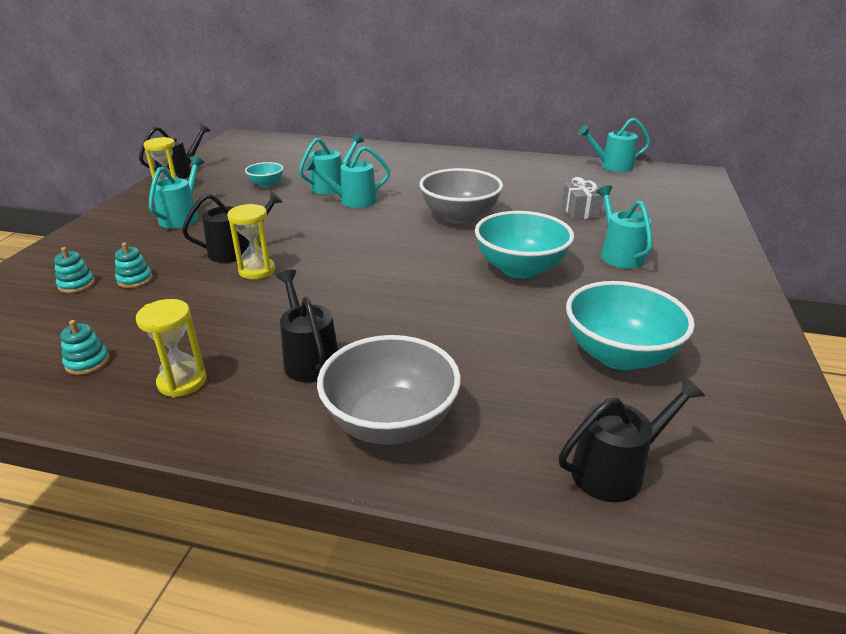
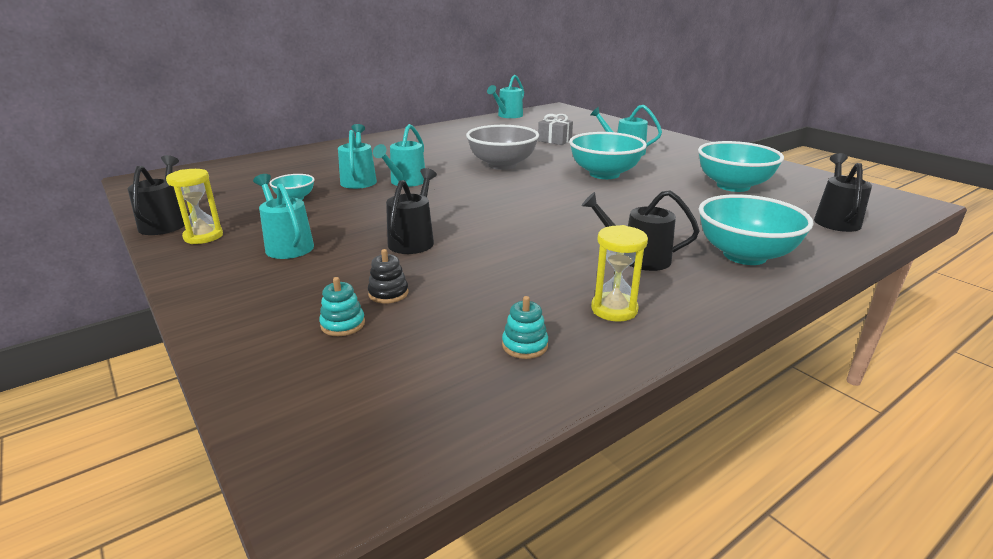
camera: 50 degrees left, 5 degrees down
(135, 280) = (388, 293): turquoise stacking toy -> black stacking toy
(257, 270) = (467, 242): yellow hourglass -> none
(390, 423) = (744, 255): grey bowl -> turquoise bowl

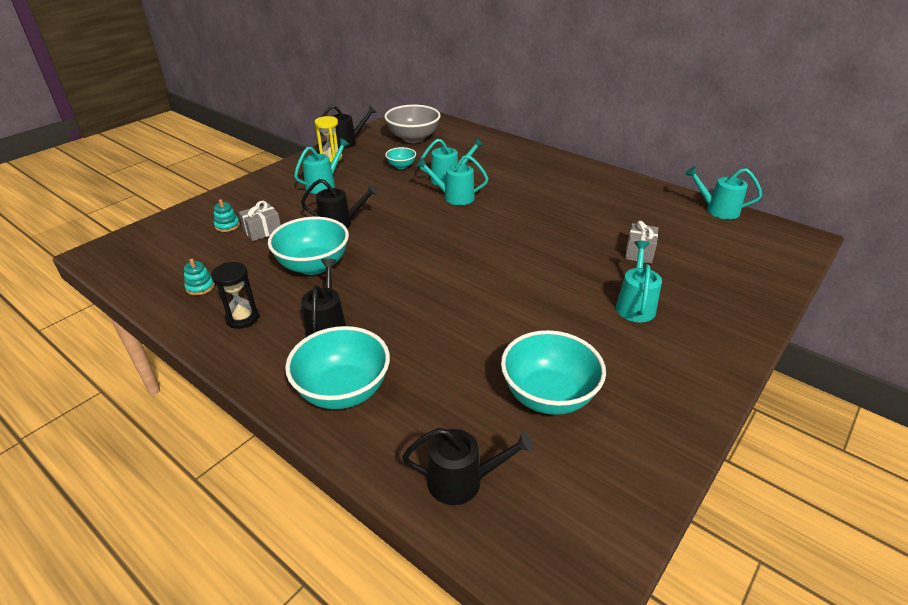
camera: 75 degrees right, 10 degrees up
(388, 293) = (262, 231): black stacking toy -> grey gift
(502, 165) = (527, 233): grey bowl -> grey bowl (413, 138)
(604, 174) = (536, 295): turquoise bowl -> turquoise bowl (313, 265)
(614, 309) = (242, 318): yellow hourglass -> black hourglass

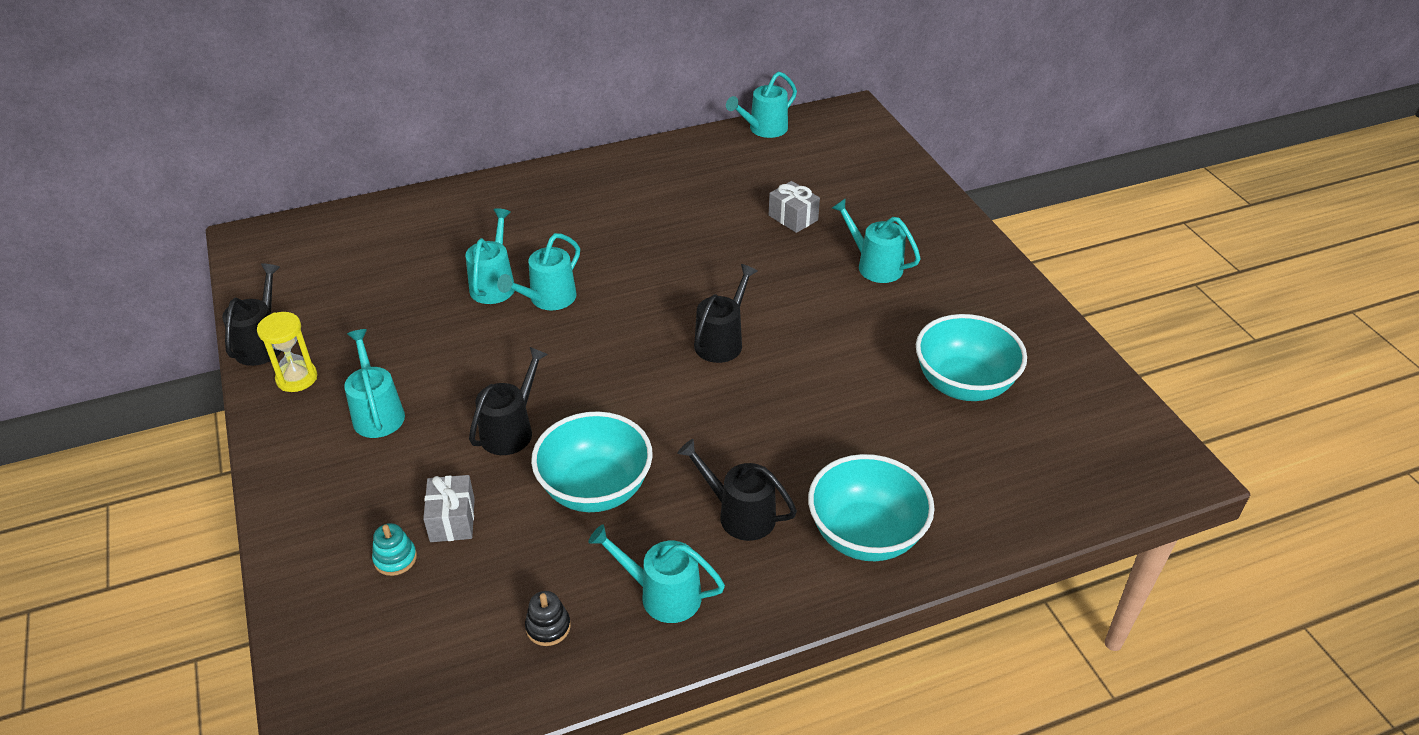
camera: 60 degrees left, 5 degrees up
(200, 287) = (548, 627): turquoise stacking toy -> black stacking toy
(242, 318) = (662, 595): black hourglass -> turquoise watering can
(401, 166) = (409, 315): turquoise bowl -> none
(413, 138) = (334, 271): grey bowl -> none
(463, 481) = (1037, 487): black watering can -> black watering can (722, 341)

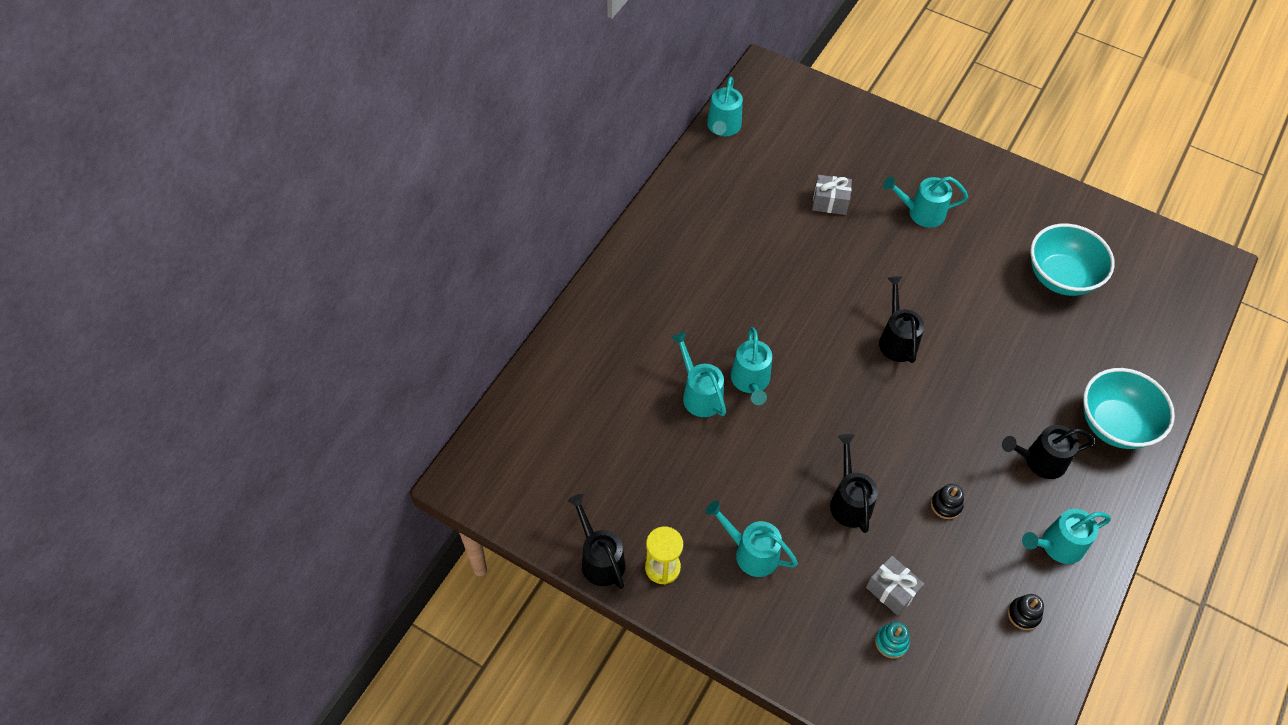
camera: 40 degrees left, 15 degrees up
(595, 489) = (946, 505): turquoise bowl -> black stacking toy

